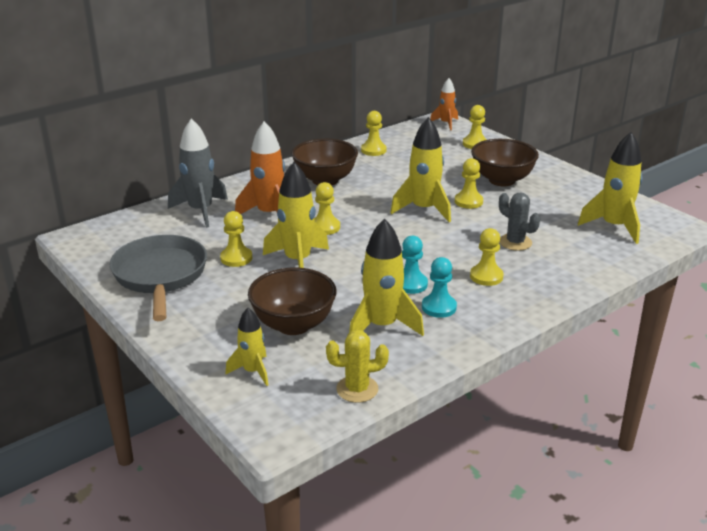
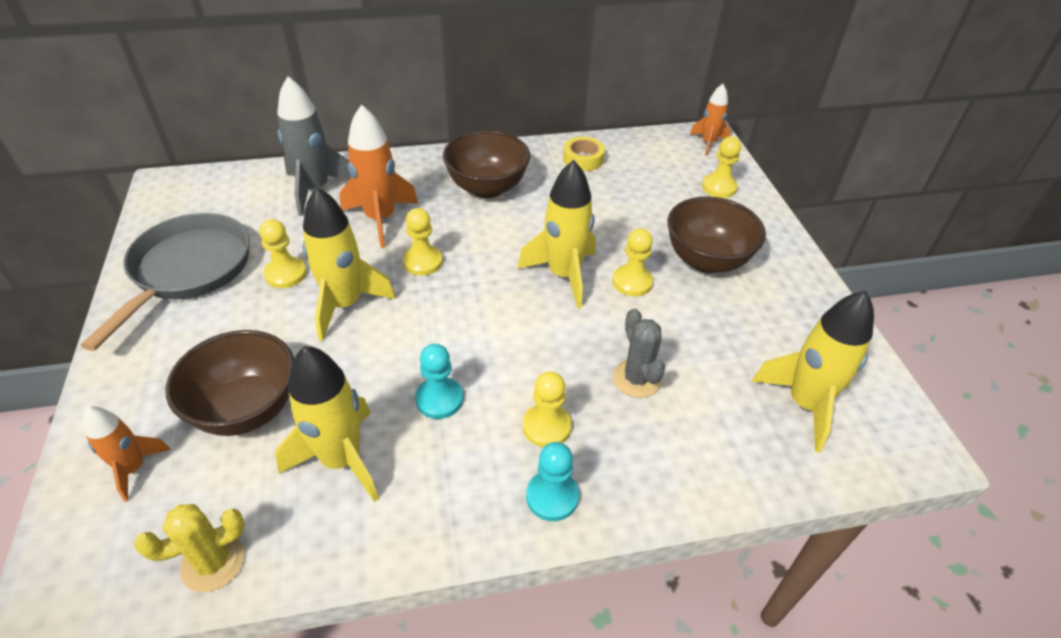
camera: 25 degrees right, 15 degrees up
(252, 371) = (133, 468): yellow rocket -> orange rocket
(357, 389) = (213, 562): yellow cactus -> yellow cactus turned 45 degrees counterclockwise
(373, 150) = (583, 159): yellow pawn -> yellow tape
(439, 307) = (438, 457): turquoise pawn -> turquoise pawn (552, 497)

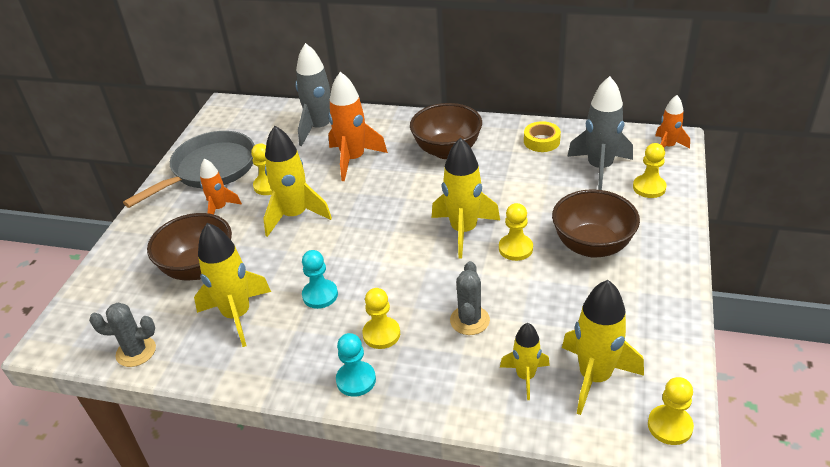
camera: 30 degrees right, 5 degrees down
(133, 468) = (121, 285): orange rocket -> orange rocket (220, 208)
(213, 562) = (136, 351): yellow cactus -> grey cactus
(423, 262) = (365, 197): yellow pawn -> yellow pawn (670, 426)
(659, 176) = (599, 168): none -> grey rocket
(737, 427) = (525, 376): none -> yellow rocket

